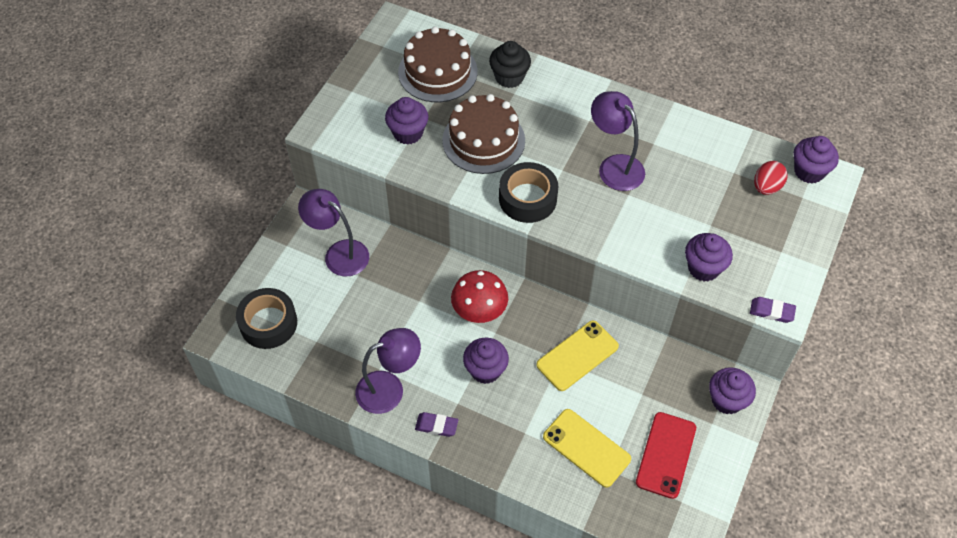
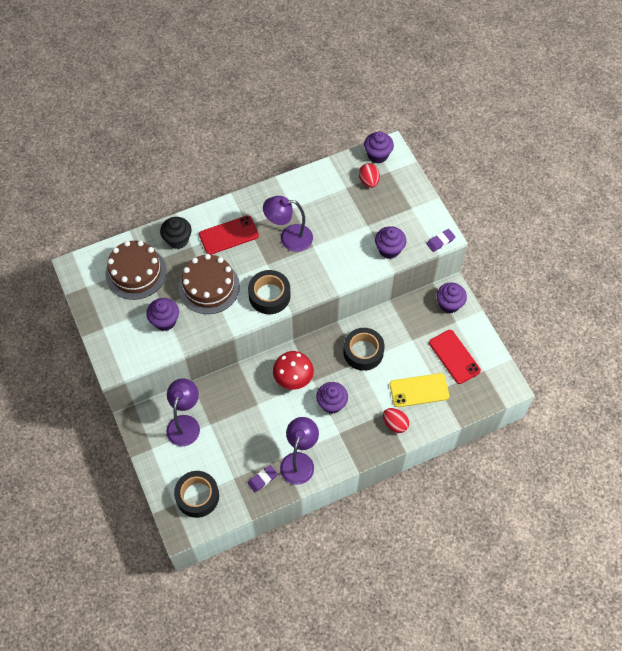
camera: 50 degrees left, 5 degrees up
(339, 253) = (185, 423): purple lamp -> purple lamp turned 120 degrees clockwise
(436, 426) = (343, 454): purple eraser -> purple eraser (262, 479)
(521, 453) = (395, 424): none -> red egg
(560, 113) = (228, 235): none -> red phone
(577, 355) = (363, 352): yellow phone -> black tape

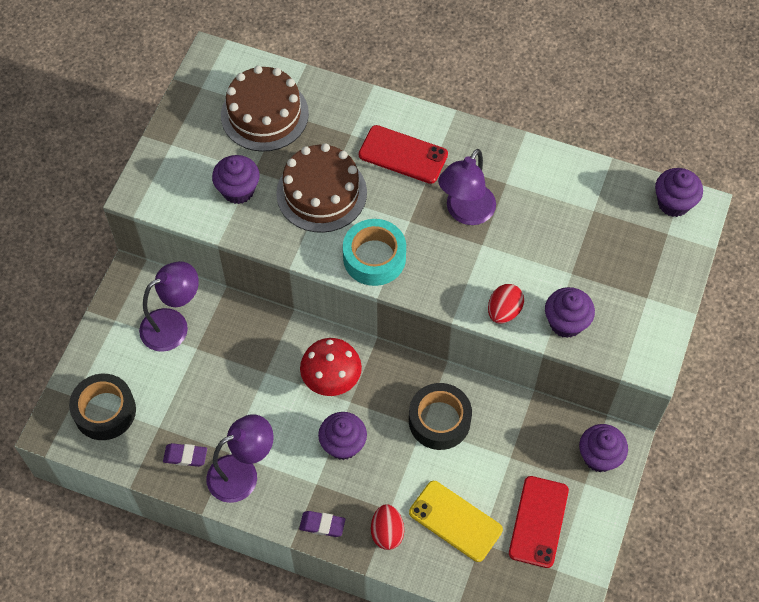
camera: 45 degrees right, 0 degrees up
(178, 240) = (344, 115): black cupcake -> none
(269, 295) = (374, 257): black tape -> turquoise tape
(289, 238) = (465, 213): purple lamp -> purple lamp turned 105 degrees counterclockwise
(369, 181) = (629, 225): red egg -> red egg (504, 311)
(440, 241) = (639, 366): purple eraser -> purple eraser (322, 525)

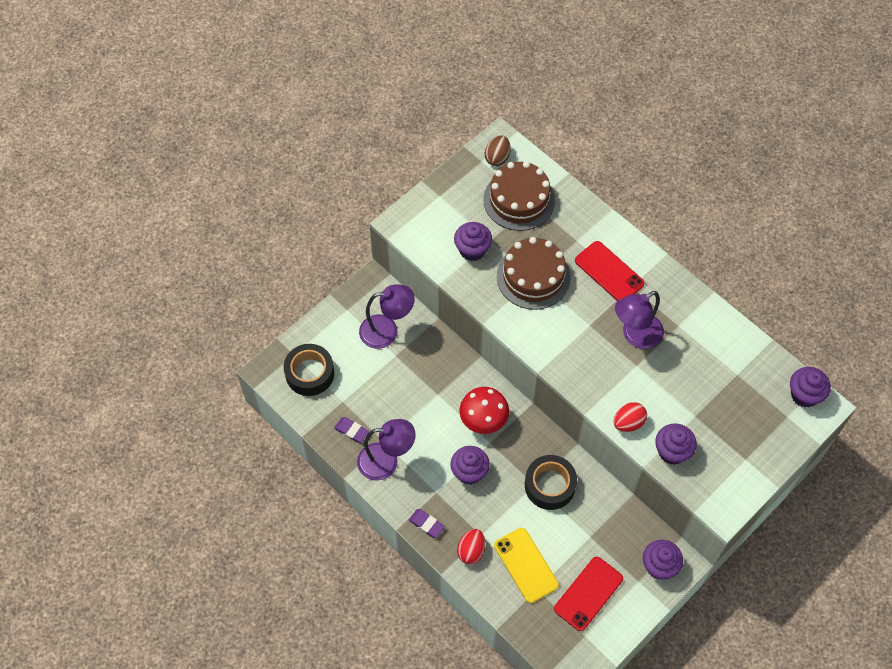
camera: 25 degrees right, 0 degrees up
(217, 77) = (497, 158): none -> brown egg
(374, 257) = (549, 342): turquoise tape -> none

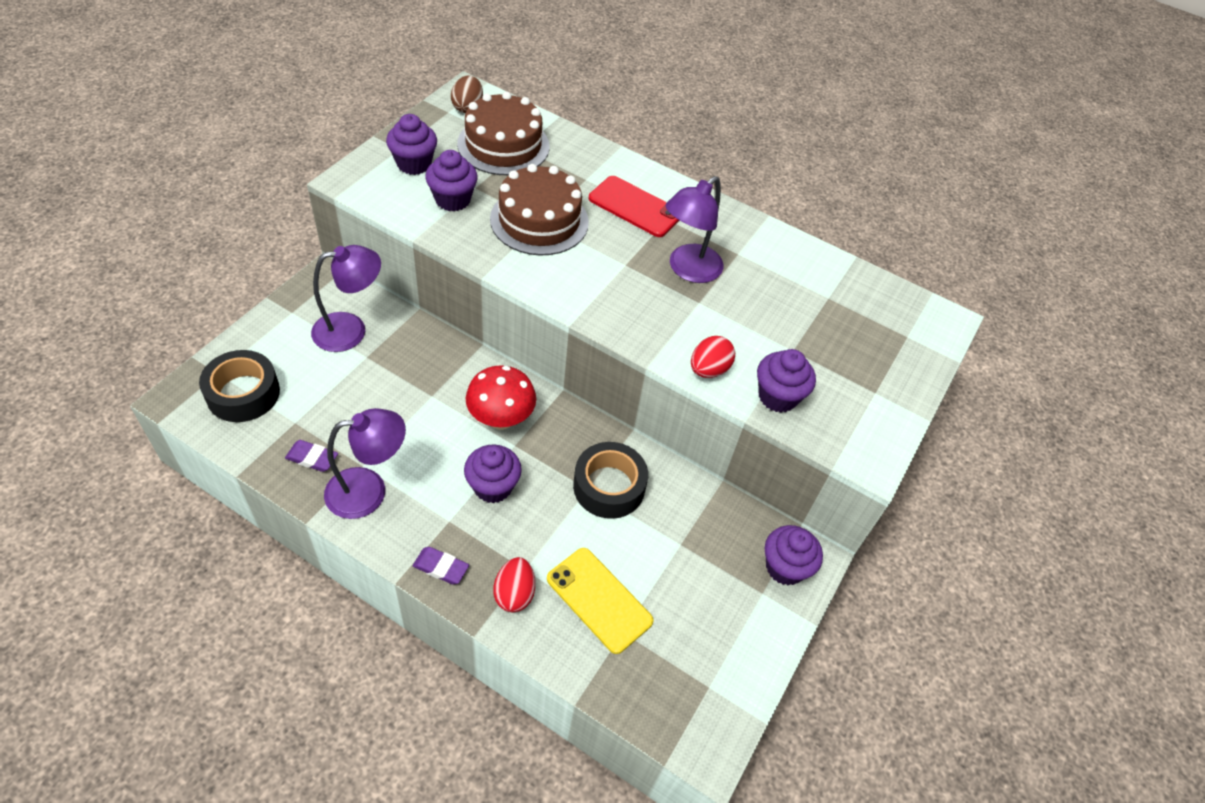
camera: 20 degrees left, 10 degrees down
(588, 594) = (698, 624): red phone -> none
(804, 395) = (918, 310): purple cupcake -> purple cupcake (414, 164)

